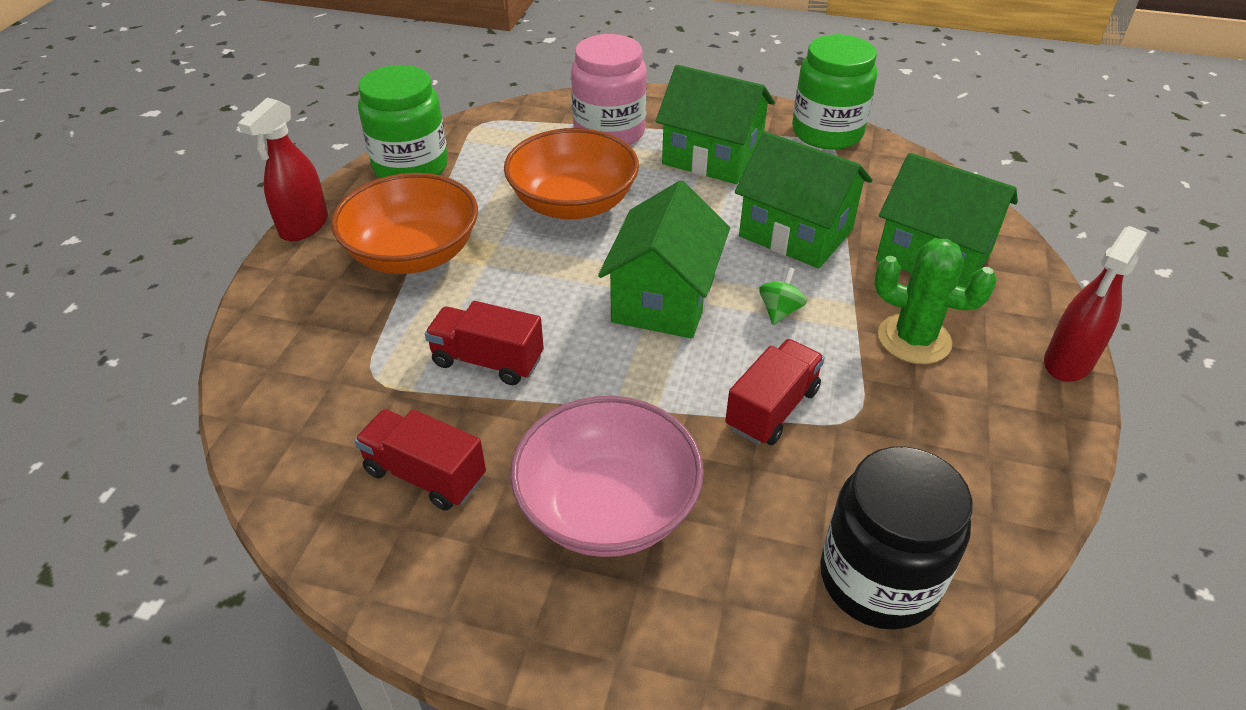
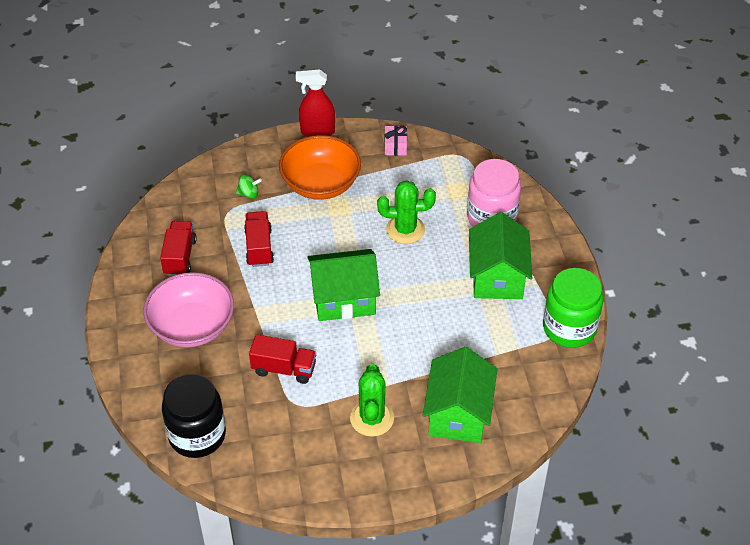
camera: 65 degrees right, 5 degrees up
(411, 167) = (395, 146): green jar -> pink gift
(573, 203) = (405, 229): orange bowl -> green cactus
(780, 311) = (362, 352): green spinning top -> green spinning top (249, 194)
(796, 233) = (440, 340): green house -> none
(1068, 362) = (391, 495): red spray bottle -> none

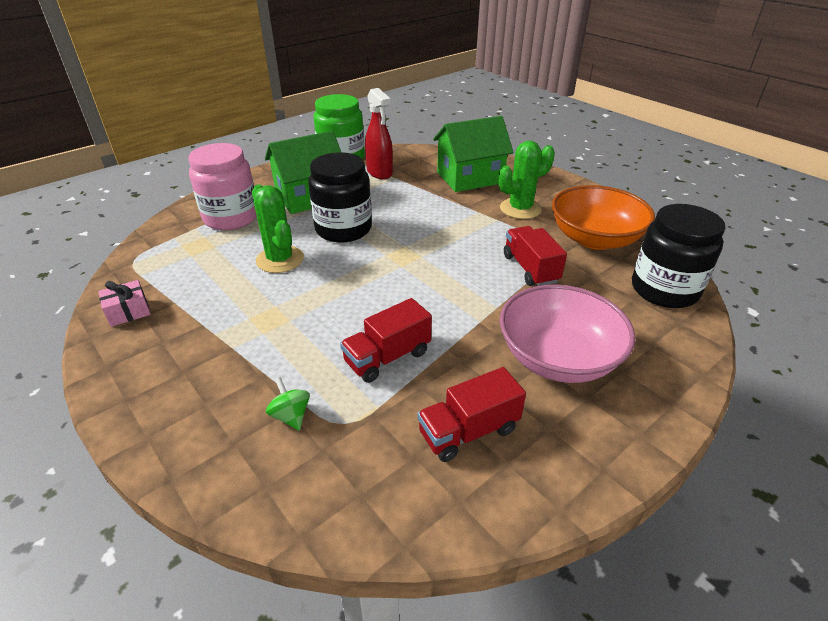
camera: 120 degrees left, 10 degrees down
(317, 132) = (111, 399): red spray bottle -> red spray bottle (380, 172)
(321, 184) = (233, 349): orange bowl -> orange bowl (595, 239)
(344, 299) = (409, 265): green house -> none
(424, 280) = (343, 229): none -> black jar

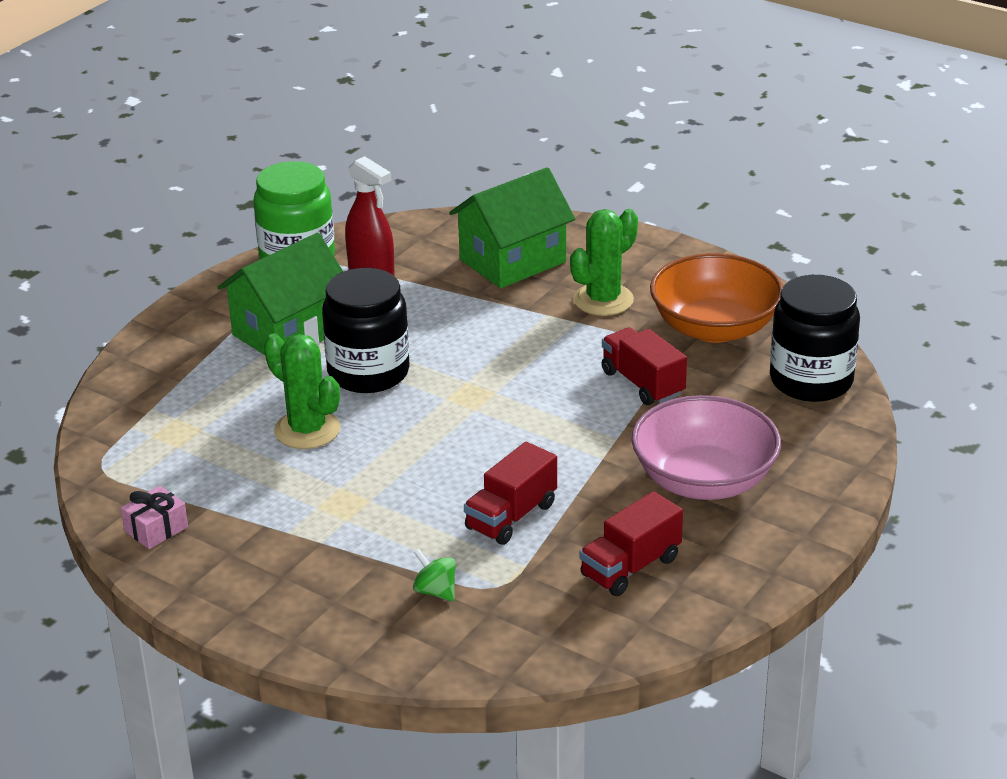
camera: 15 degrees left, 5 degrees down
(231, 217) = (193, 384): pink jar -> none

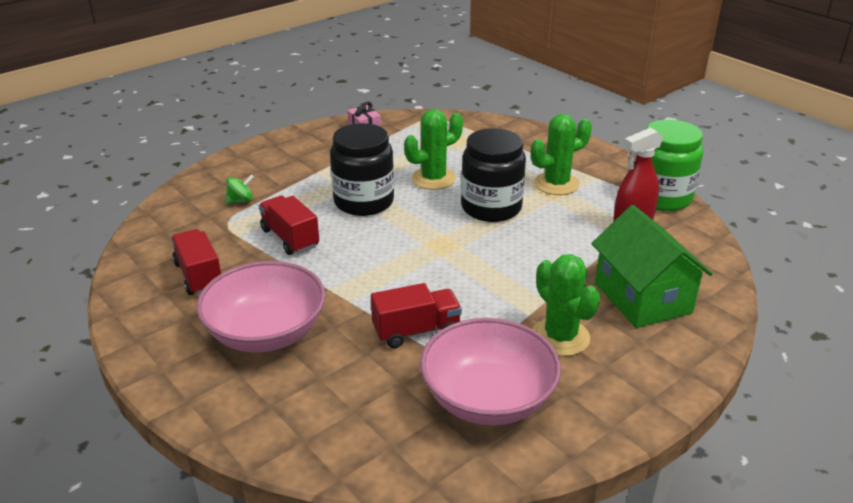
camera: 105 degrees right, 0 degrees up
(288, 332) = (556, 184): green house -> green cactus
(714, 328) = (488, 398): orange bowl -> pink bowl
(811, 381) = (367, 442): black jar -> black jar (364, 202)

